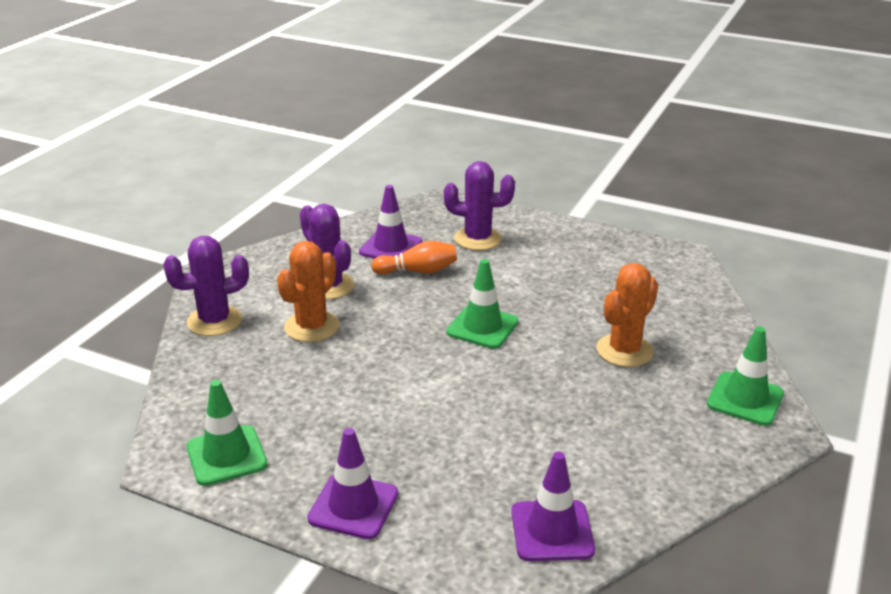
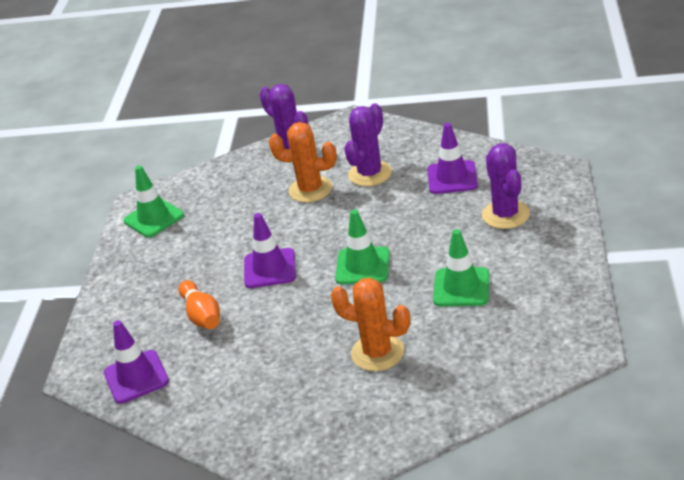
camera: 75 degrees right, 5 degrees up
(353, 506) = (128, 285): purple traffic cone -> purple traffic cone (270, 268)
(418, 271) = (424, 205): orange bowling pin -> orange bowling pin (202, 315)
(745, 399) = (346, 444): green traffic cone -> green traffic cone (461, 287)

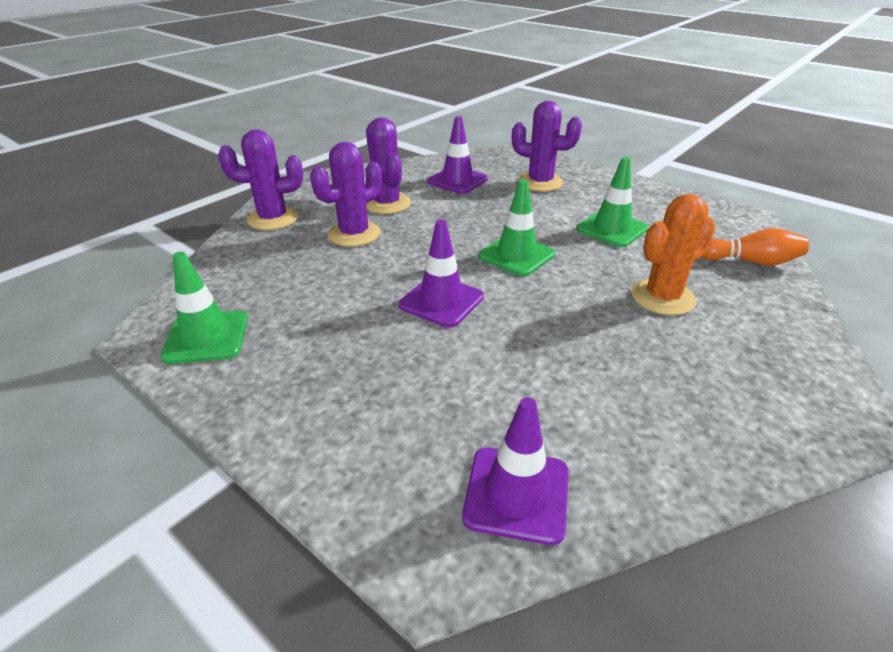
camera: 60 degrees left, 0 degrees up
(202, 315) = (457, 378): orange bowling pin -> orange bowling pin (750, 261)
(310, 189) = (354, 234): orange cactus -> purple cactus

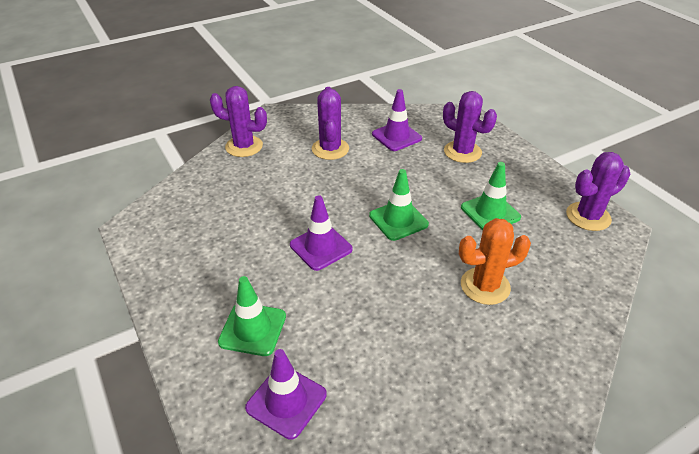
camera: 20 degrees right, 5 degrees up
(206, 337) = (162, 237): green traffic cone -> green traffic cone (252, 329)
(354, 234) = (292, 173): purple cactus -> purple cactus (588, 216)
(750, 261) = (585, 272): orange bowling pin -> none

